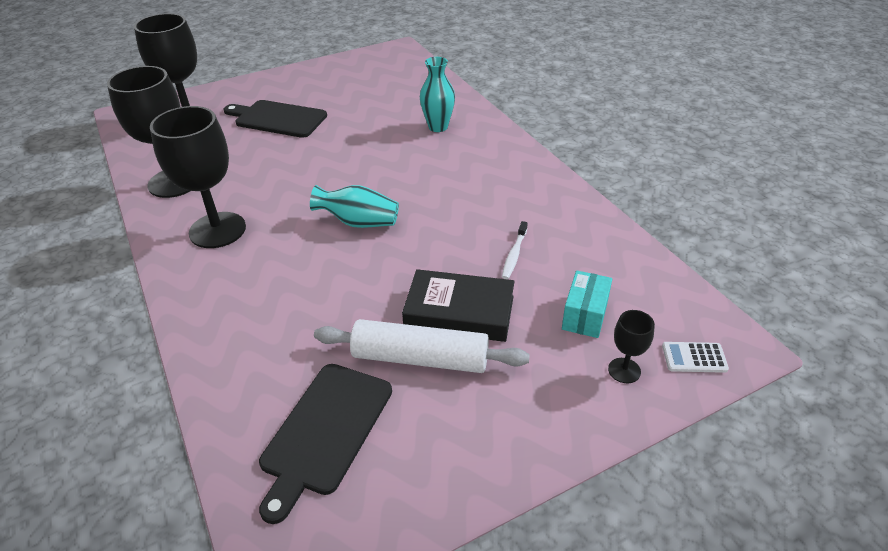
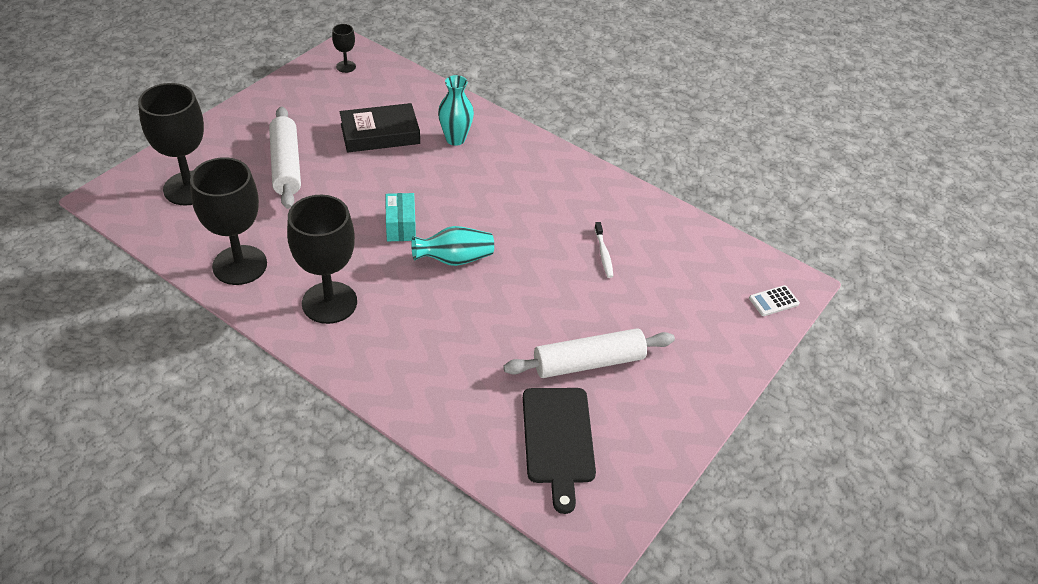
camera: 30 degrees left, 5 degrees up
(277, 119) = (286, 165): black cutting board -> white rolling pin
(459, 312) = (593, 316): black book -> black book (380, 134)
(585, 315) = (685, 291): turquoise box -> turquoise box (401, 226)
(624, 370) = (734, 325): black goblet -> black goblet (346, 66)

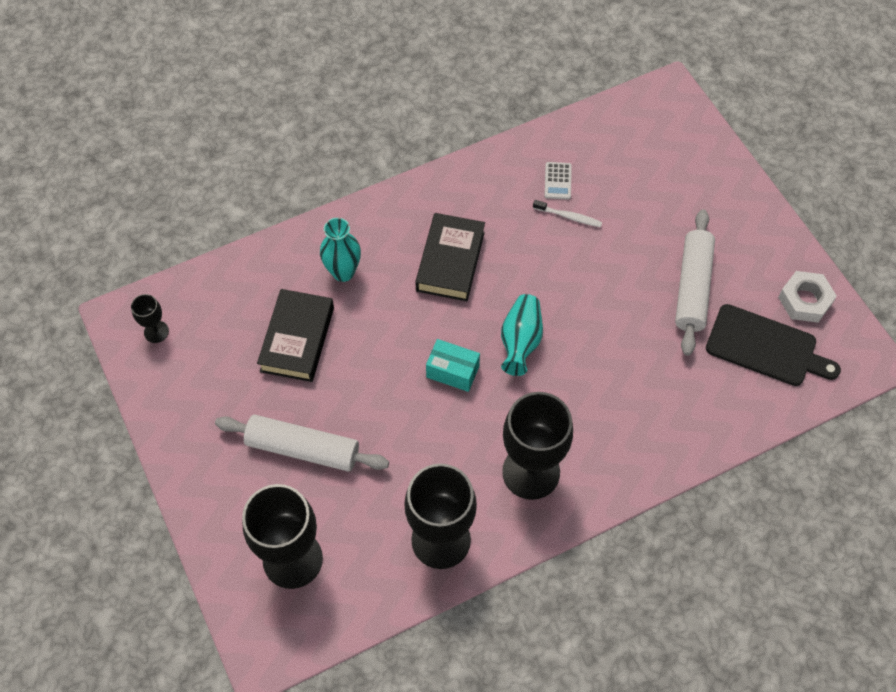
camera: 60 degrees left, 15 degrees up
(506, 194) = (450, 261): none -> black book
(635, 459) = (805, 300): none -> white nut
(773, 301) = (680, 119): white calculator -> white calculator (558, 181)

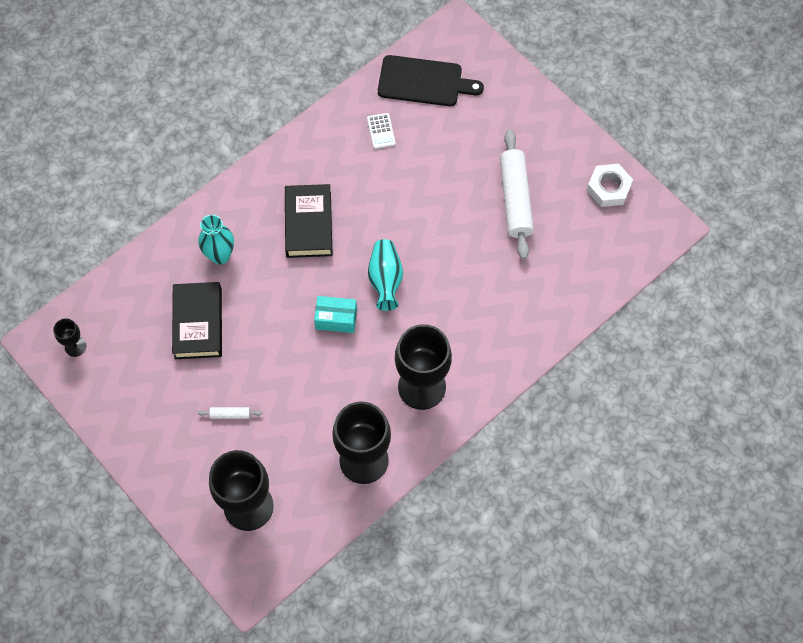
camera: 15 degrees left, 5 degrees up
(303, 449) = (230, 414): white rolling pin -> white rolling pin, size x0.42
(568, 216) = (398, 161): white toothbrush -> none
(766, 347) = (585, 236): black cutting board -> black cutting board (424, 82)

